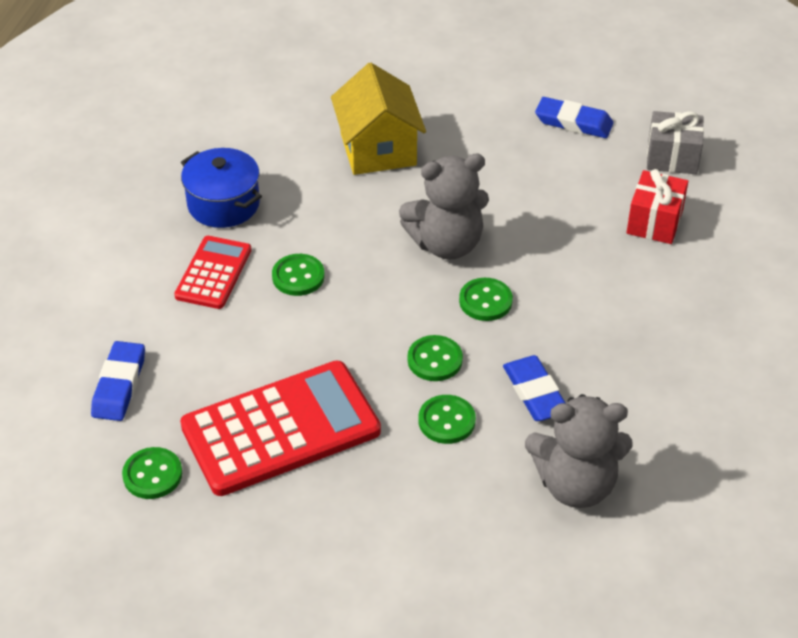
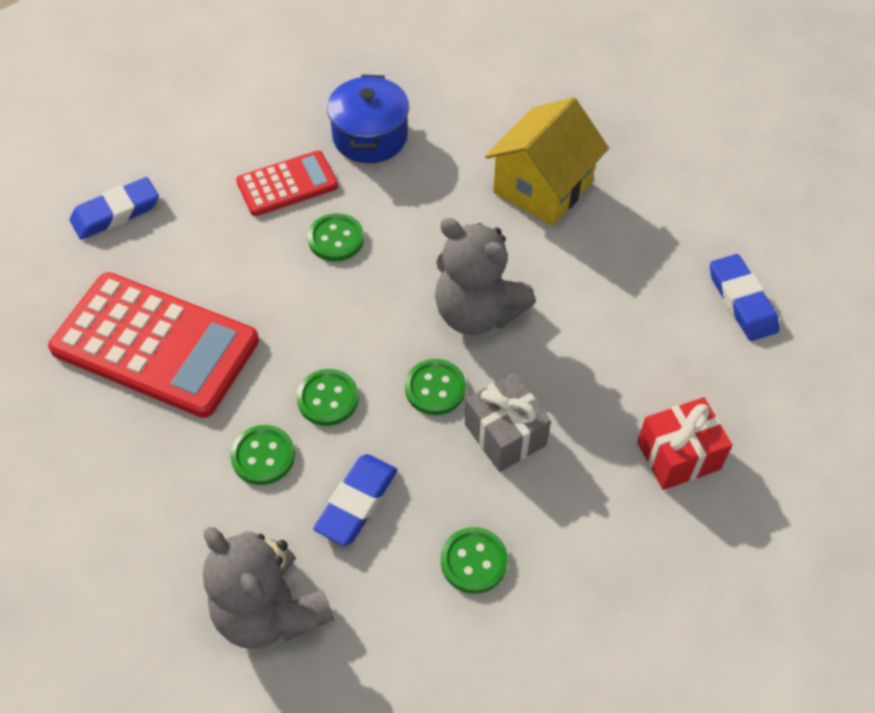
camera: 50 degrees right, 10 degrees up
(152, 475) = (41, 297): green button -> green button (474, 561)
(672, 158) = (786, 412): grey gift -> grey gift (505, 435)

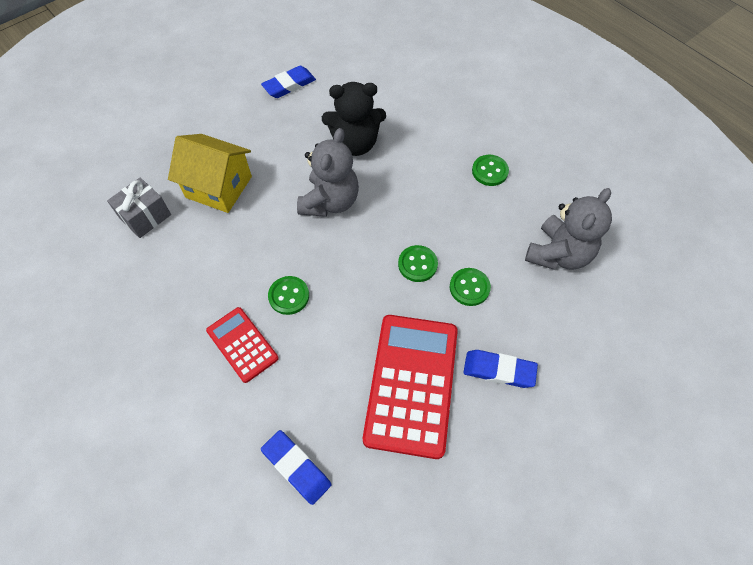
camera: 105 degrees left, 5 degrees up
(356, 502) = (479, 231): blue eraser -> blue eraser (499, 370)
(370, 137) = (184, 301): blue pot -> none
(435, 388) = (391, 211): green button -> none
(505, 435) = (410, 172): grey gift -> grey gift (145, 216)
(587, 369) = (355, 143): none -> black teddy bear
(678, 455) = (396, 100): red gift -> none

